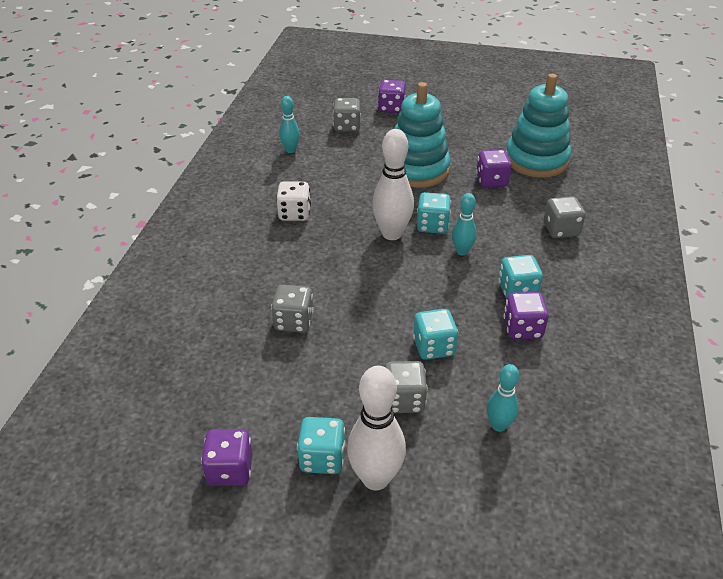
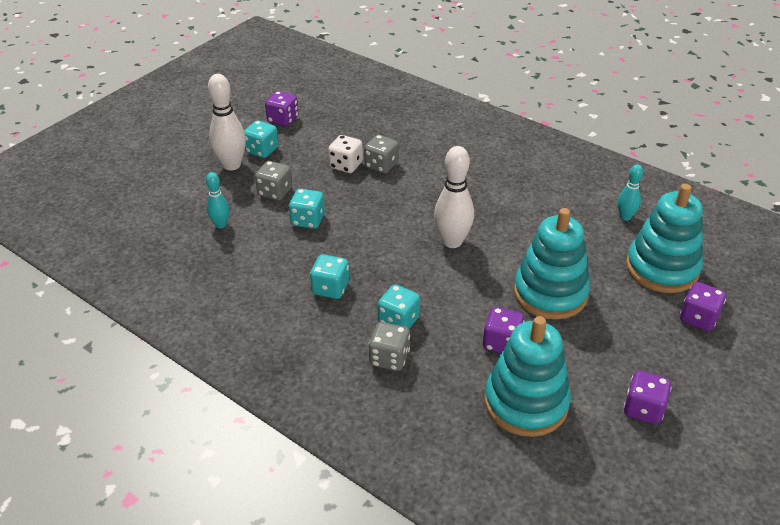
camera: 115 degrees right, 0 degrees up
(294, 214) = (513, 195): white dice -> white dice (346, 165)
(347, 127) = (662, 268): grey dice -> turquoise stacking toy
(432, 226) = (449, 270): turquoise dice -> turquoise dice (398, 321)
(462, 251) = (402, 275): turquoise bowling pin -> none
(522, 328) = (289, 272): purple dice -> purple dice (643, 409)

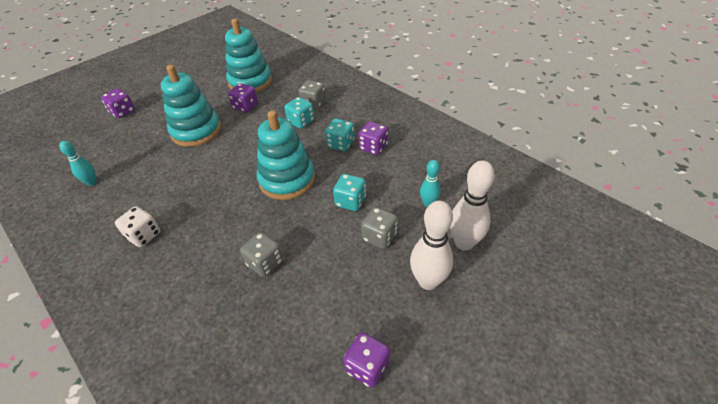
camera: 170 degrees left, 5 degrees up
(262, 150) = (394, 303): turquoise dice -> none
(346, 165) = (302, 267): white dice -> white dice (144, 235)
(452, 241) = (239, 172): white bowling pin -> white bowling pin (464, 243)
(643, 409) = (195, 77): purple dice -> purple dice (373, 147)
(662, 268) = (110, 141): turquoise stacking toy -> turquoise stacking toy (287, 179)

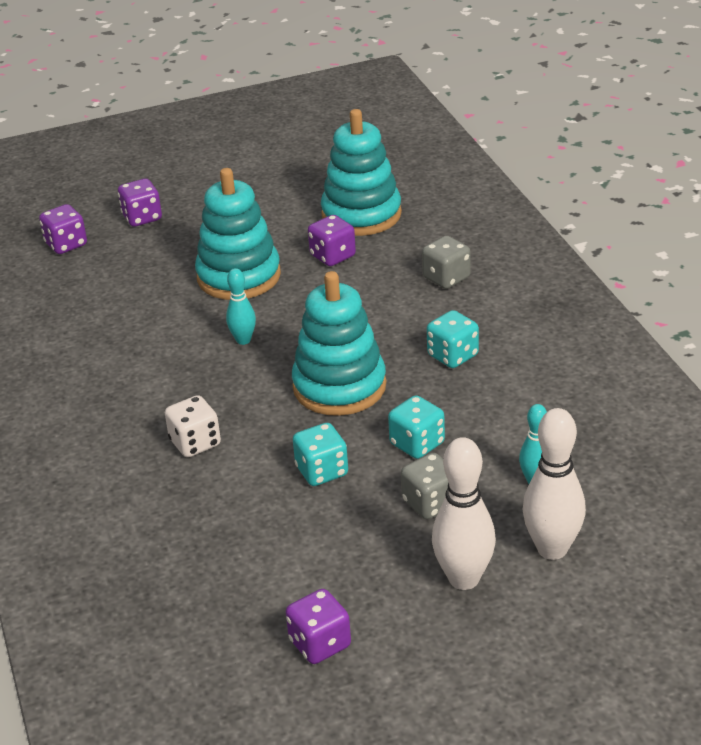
camera: 25 degrees right, 10 degrees down
(92, 182) = (64, 314): turquoise bowling pin -> turquoise bowling pin (243, 340)
(144, 235) = (108, 405): white dice -> white dice (195, 443)
(265, 263) = (251, 487): grey dice -> none
(301, 122) = (409, 303): turquoise dice -> turquoise dice (322, 471)
(373, 147) = (502, 375): purple dice -> purple dice (66, 244)

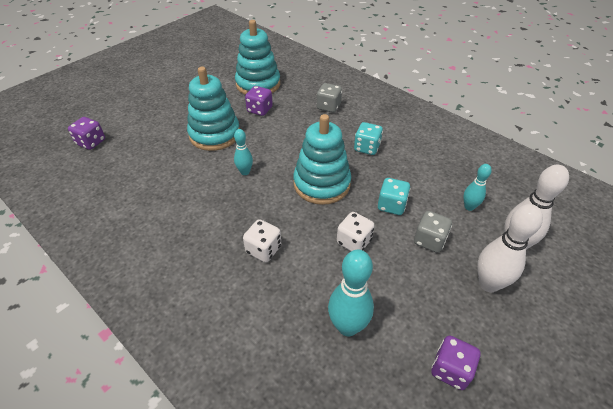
camera: 30 degrees left, 10 degrees up
(142, 218) = (131, 114): purple dice -> none
(232, 558) = (347, 326): none -> turquoise bowling pin
(322, 471) = (354, 242): turquoise dice -> white dice

